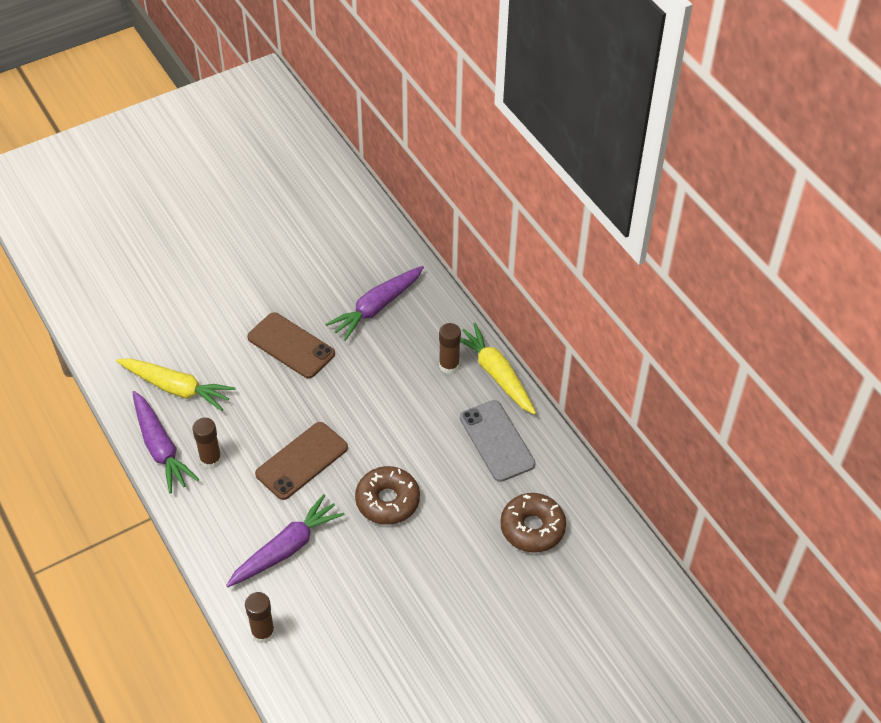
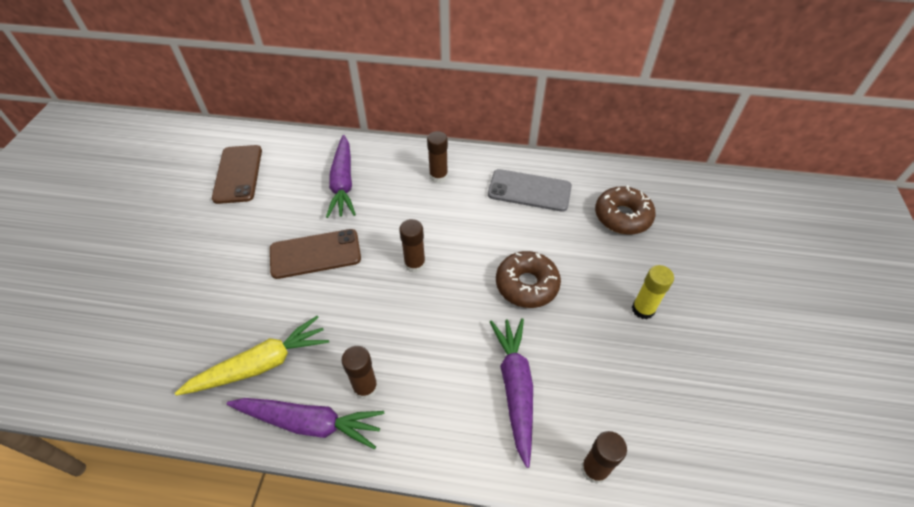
camera: 50 degrees left, 0 degrees up
(302, 461) = (434, 318): brown phone -> brown phone (238, 174)
(339, 414) = (415, 264): none -> brown glue stick
(435, 595) = (643, 309): none -> yellow glue stick
(496, 374) = (472, 158): yellow carrot -> none

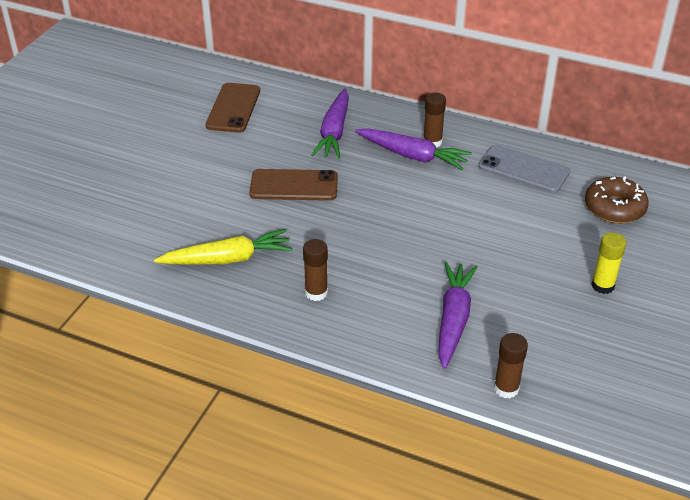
camera: 15 degrees right, 10 degrees down
(309, 423) = (261, 307): purple carrot -> purple carrot (412, 155)
(415, 264) = (387, 210): brown glue stick -> none
(526, 285) = (492, 246): brown donut -> none

